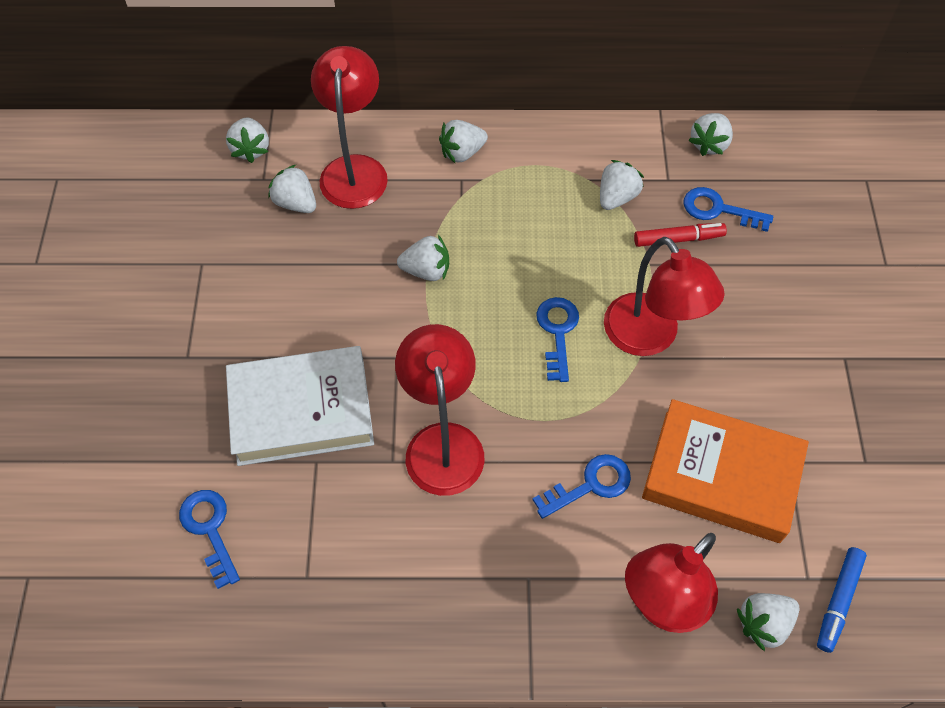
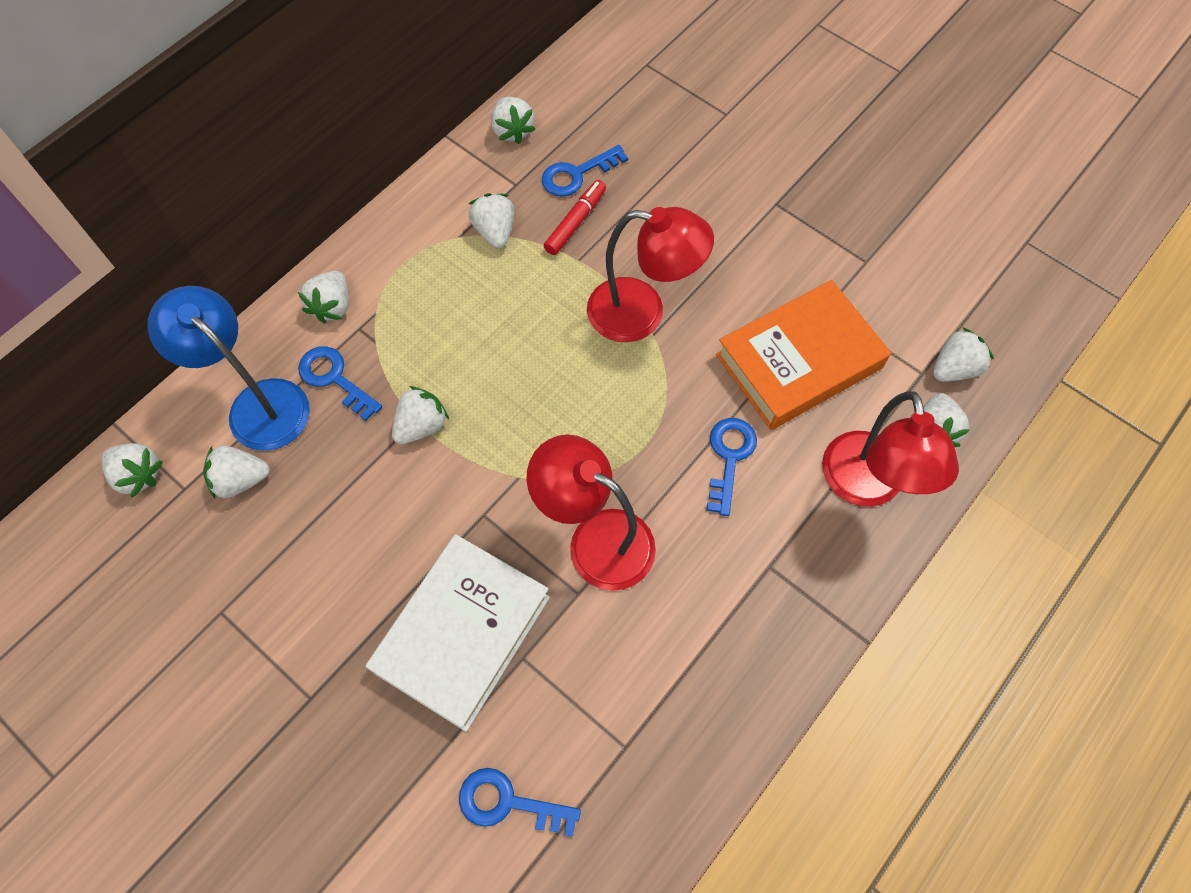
camera: 50 degrees left, 5 degrees up
(354, 169) = (257, 404): red lamp -> blue lamp
(557, 332) = (576, 373): blue key -> blue key (335, 379)
(838, 601) = (954, 368): blue marker -> white strawberry

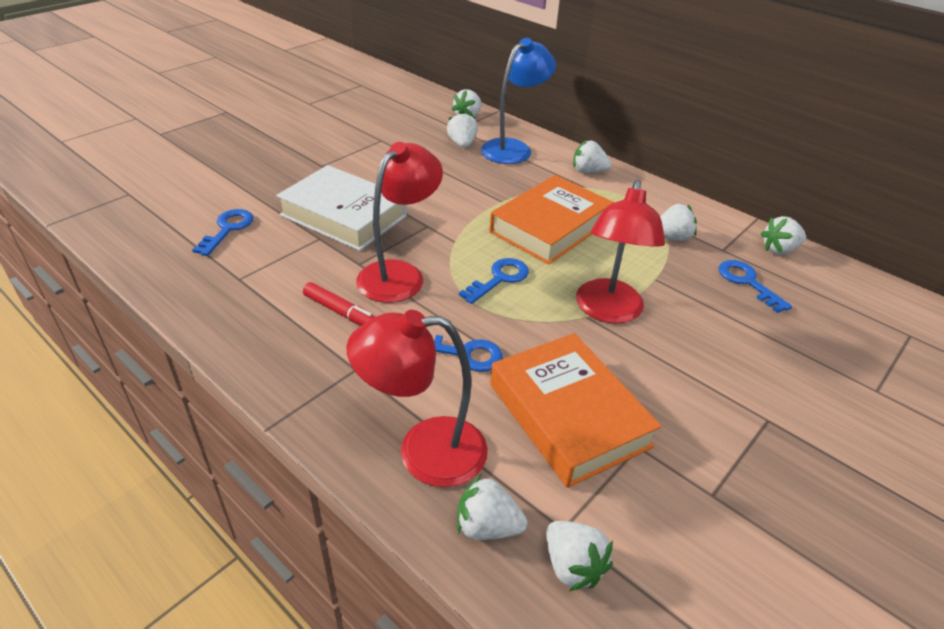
camera: 90 degrees right, 25 degrees down
(335, 379) = (532, 172): blue key -> blue key (499, 279)
(421, 425) = (497, 203): white strawberry -> none
(478, 362) = (550, 227): none -> orange book
(575, 222) = (694, 279): red marker -> red marker (341, 312)

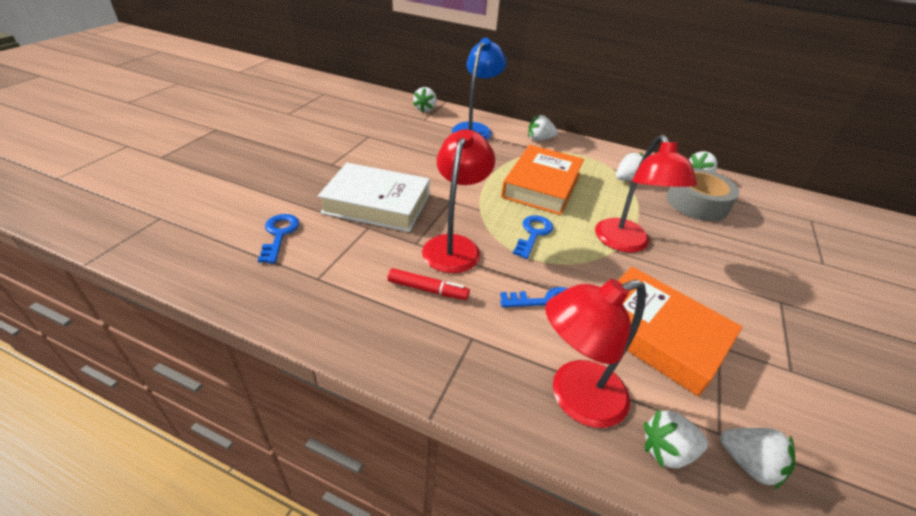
camera: 20 degrees left, 0 degrees up
(462, 144) = (435, 131): white strawberry -> none
(747, 282) = (696, 203): blue key -> grey tape

